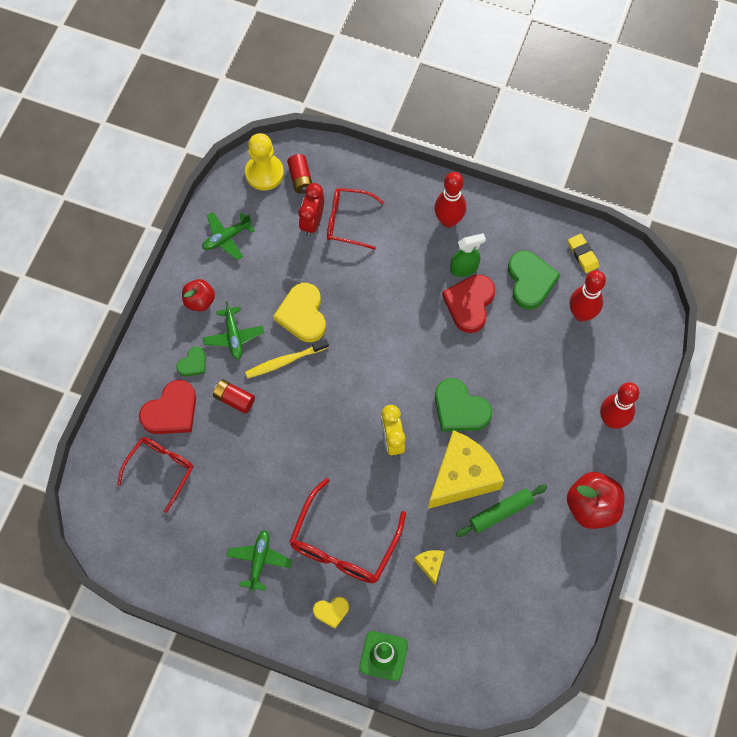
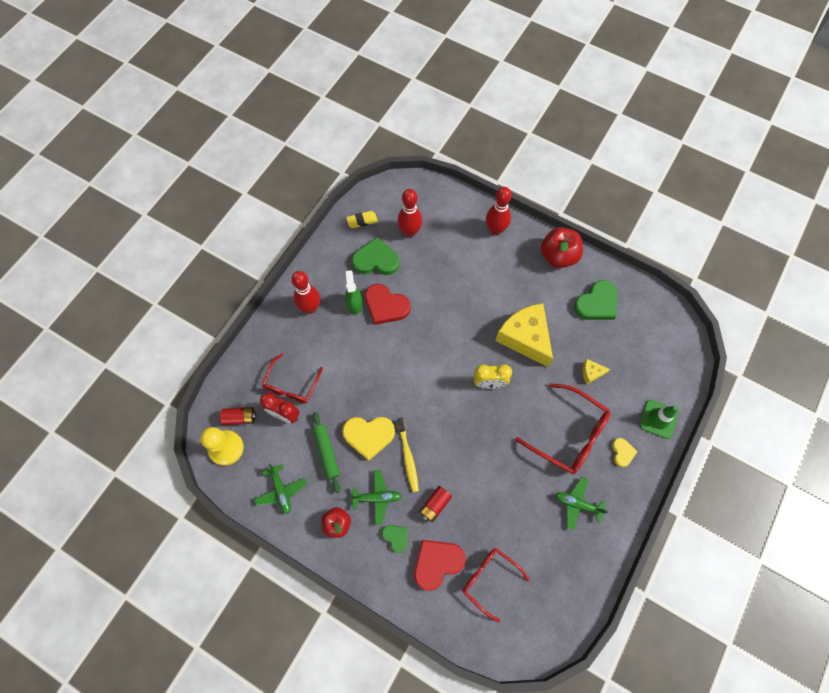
camera: 80 degrees left, 0 degrees up
(171, 411) = (437, 563): red heart -> red heart turned 90 degrees counterclockwise
(460, 409) = (471, 329): green heart -> green heart (596, 303)
(501, 512) = (556, 316): green rolling pin -> green rolling pin (327, 452)

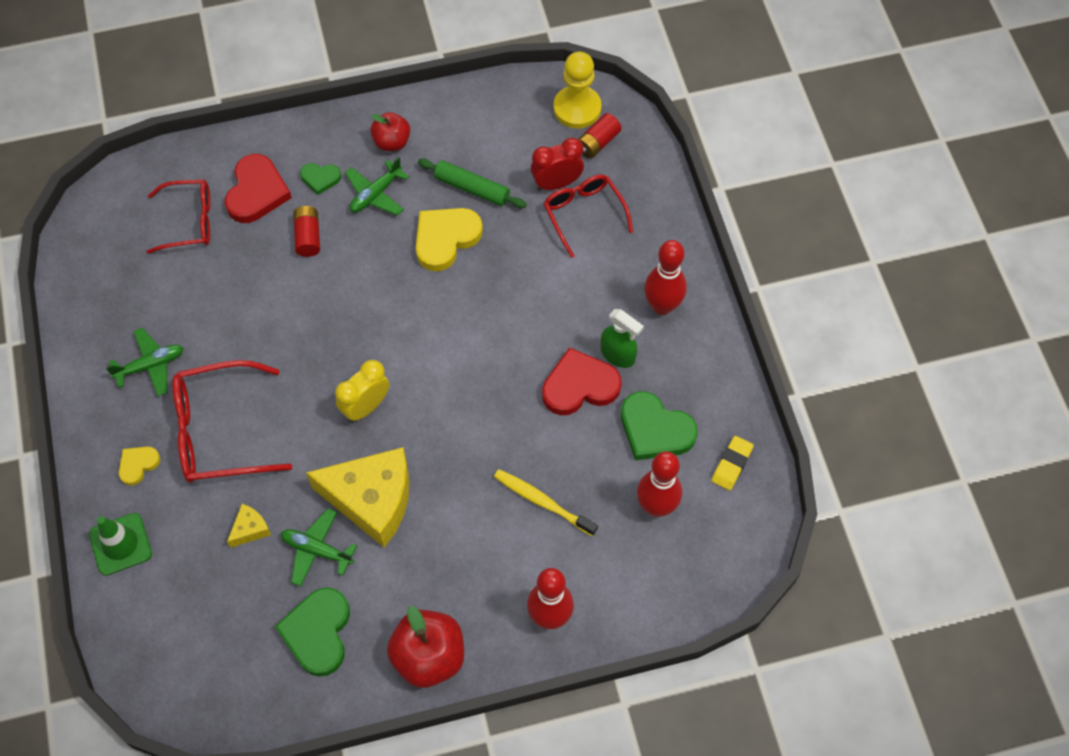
camera: 135 degrees right, 5 degrees down
(281, 491) = (478, 121): green plane -> green plane (317, 550)
(376, 260) = (655, 430): green heart -> green heart turned 75 degrees clockwise
(408, 457) = (382, 255): yellow toothbrush -> yellow toothbrush (542, 502)
(622, 452) = (138, 465): yellow heart -> yellow heart turned 90 degrees clockwise

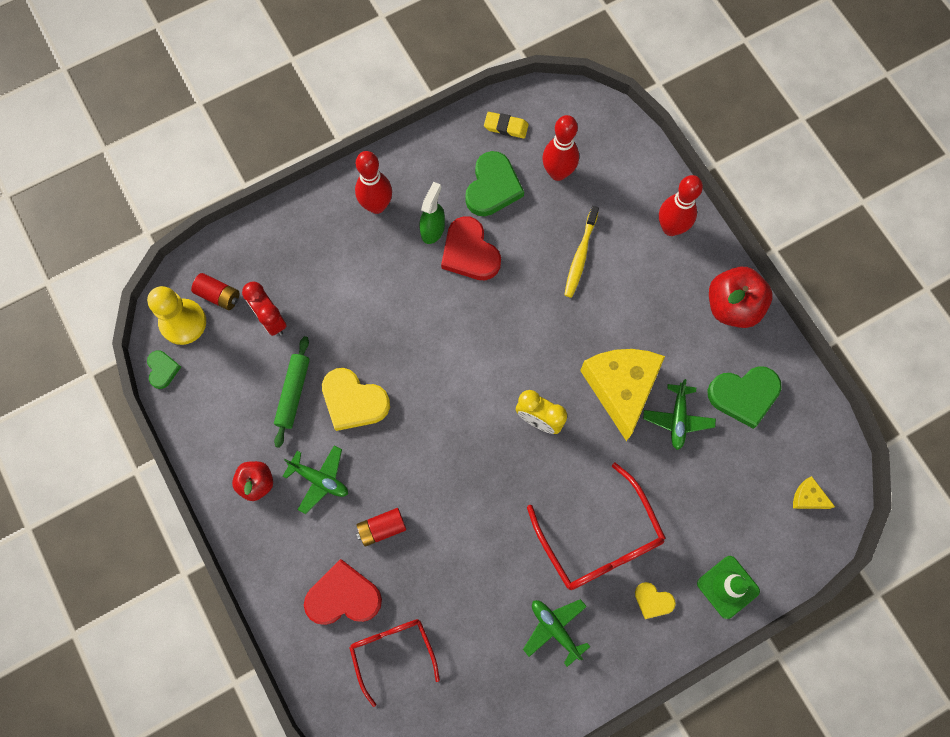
camera: 105 degrees left, 10 degrees up
(250, 529) = (678, 480): yellow cheese -> yellow cheese (808, 497)
(320, 178) = (314, 538): green heart -> green heart (162, 370)
(584, 214) = (299, 289): red glasses -> none

